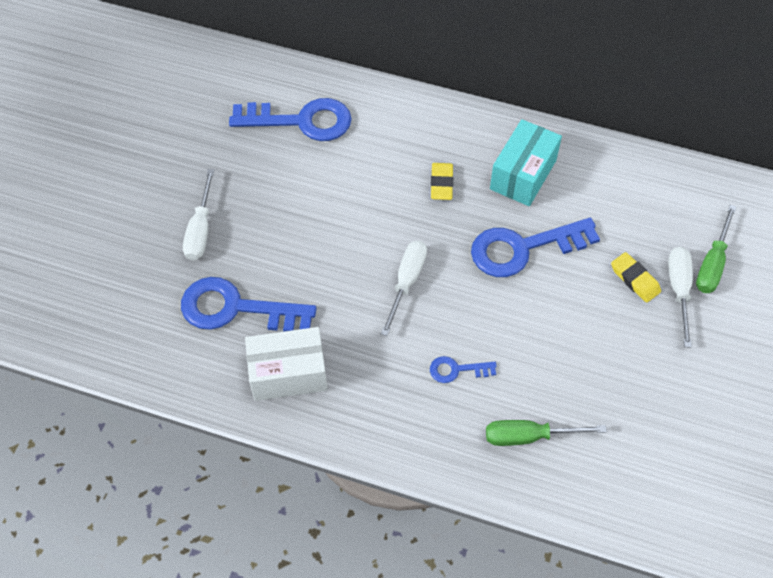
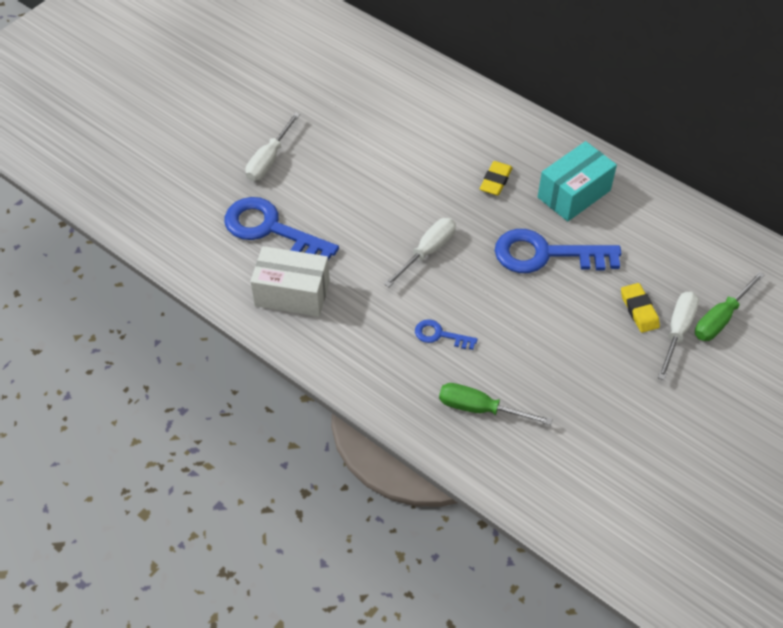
camera: 20 degrees right, 5 degrees down
(301, 121) = (394, 97): blue key -> none

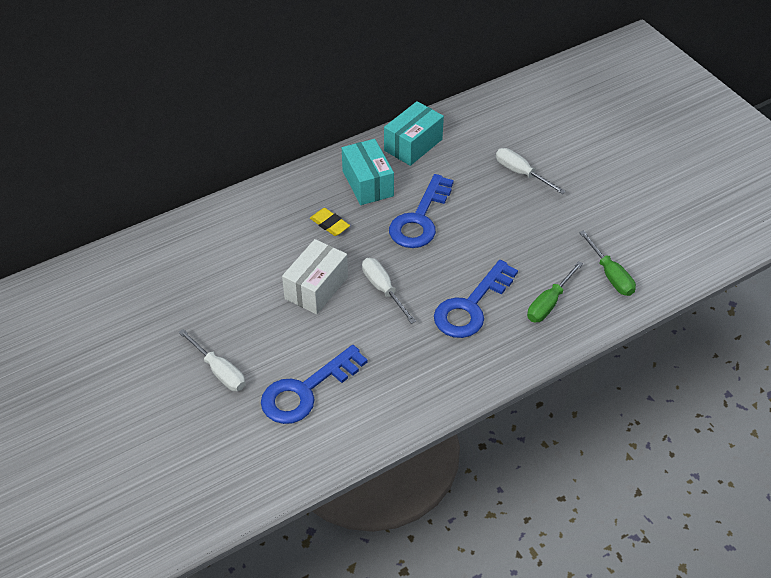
camera: 70 degrees left, 5 degrees down
(292, 293) = (386, 393): white box -> white box (316, 288)
(440, 335) = (471, 306): blue key -> blue key, size x2.09
(639, 310) = (494, 186): yellow eraser -> none
(659, 216) = (413, 145): none -> turquoise box
(720, 318) = (519, 148): green screwdriver -> green screwdriver (610, 275)

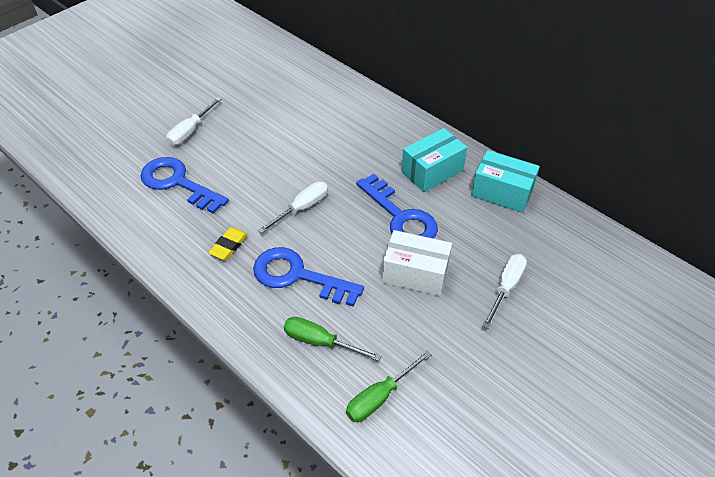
camera: 75 degrees right, 0 degrees up
(316, 288) = (291, 165): white box -> white box (415, 274)
(330, 224) = (369, 157): yellow eraser -> yellow eraser (229, 246)
(420, 219) = (401, 217): blue key -> blue key turned 135 degrees counterclockwise

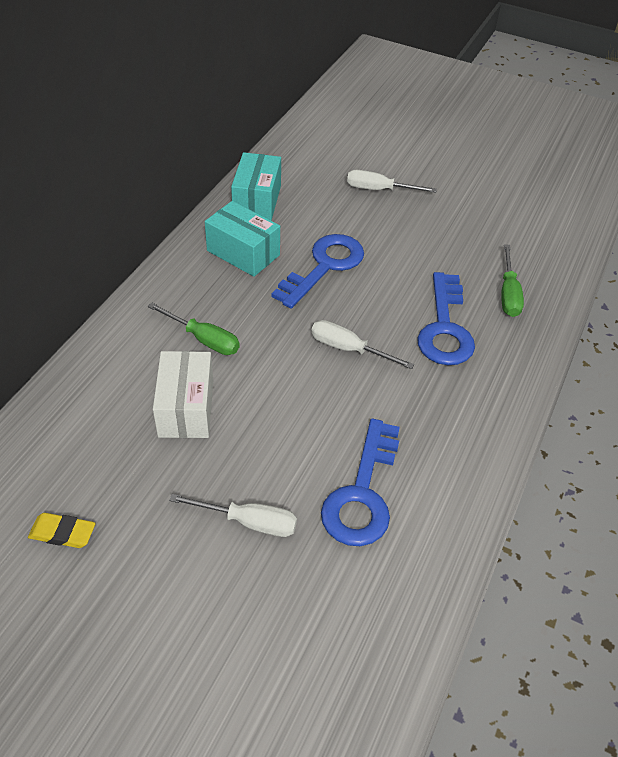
camera: 110 degrees left, 0 degrees up
(229, 246) = (437, 399): yellow eraser -> yellow eraser (62, 533)
(380, 397) = (534, 247): green screwdriver -> green screwdriver (204, 339)
(415, 274) = (394, 245): white box -> white box (186, 408)

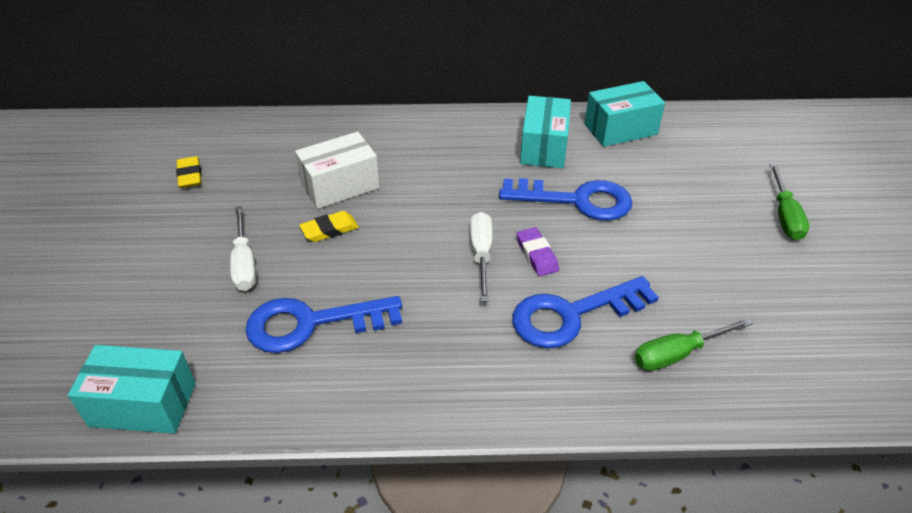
camera: 65 degrees right, 5 degrees down
(204, 339) = (421, 166): green screwdriver -> green screwdriver (785, 216)
(246, 438) = (329, 230): none -> yellow eraser
(370, 317) = (537, 255): none -> purple eraser
(379, 190) = (732, 197): white screwdriver -> none
(392, 657) = (143, 404): none -> turquoise box

